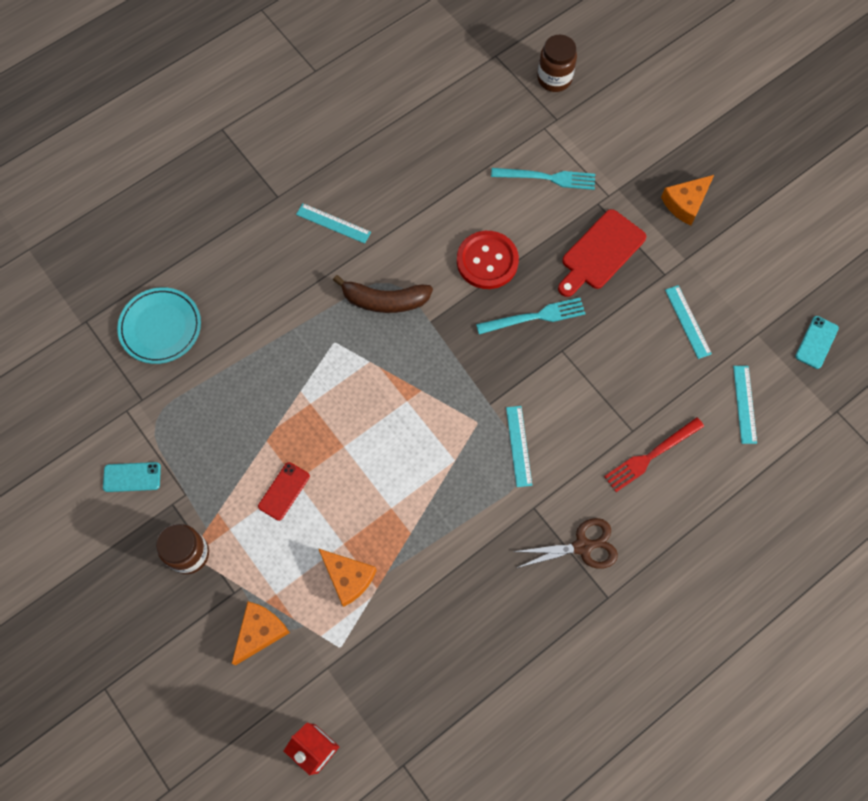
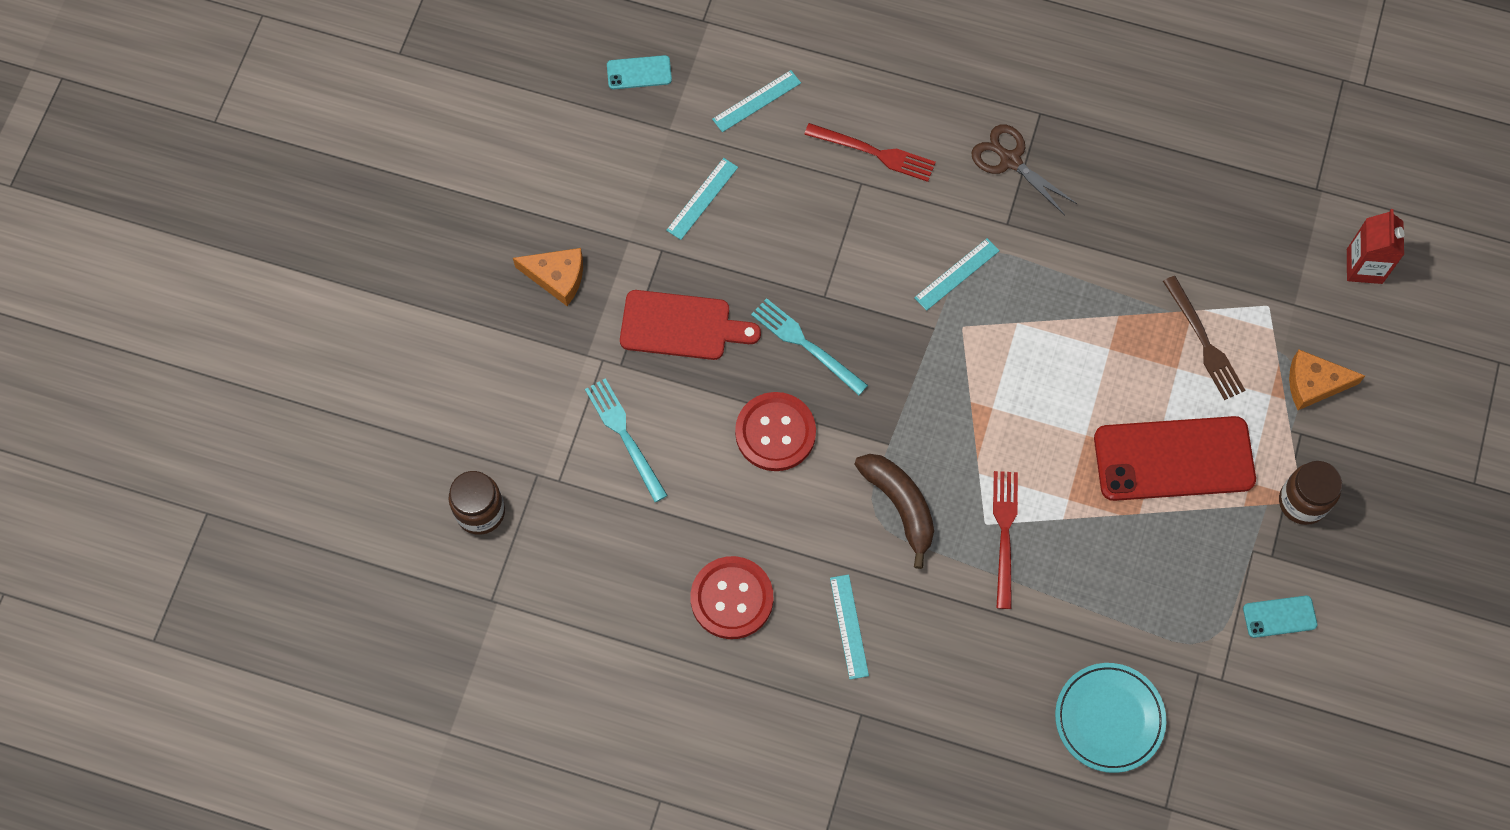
camera: 125 degrees left, 0 degrees up
(132, 477) = (1279, 616): turquoise phone -> turquoise phone turned 60 degrees counterclockwise
(284, 491) = (1174, 459): red phone -> red phone, size x2.27
(319, 349) = (1004, 533): none -> red fork
(348, 577) = (1204, 342): orange cheese -> brown fork
(400, 173) = (732, 598): none -> red button

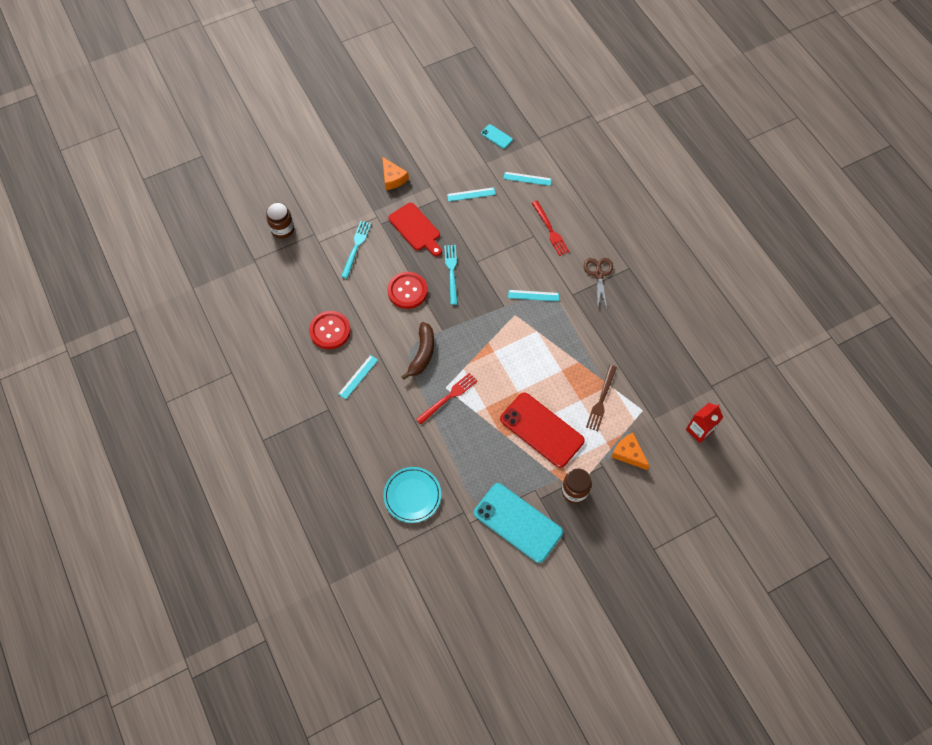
camera: 45 degrees right, 5 degrees down
(1279, 616) = (518, 522): turquoise phone -> turquoise phone, size x2.27

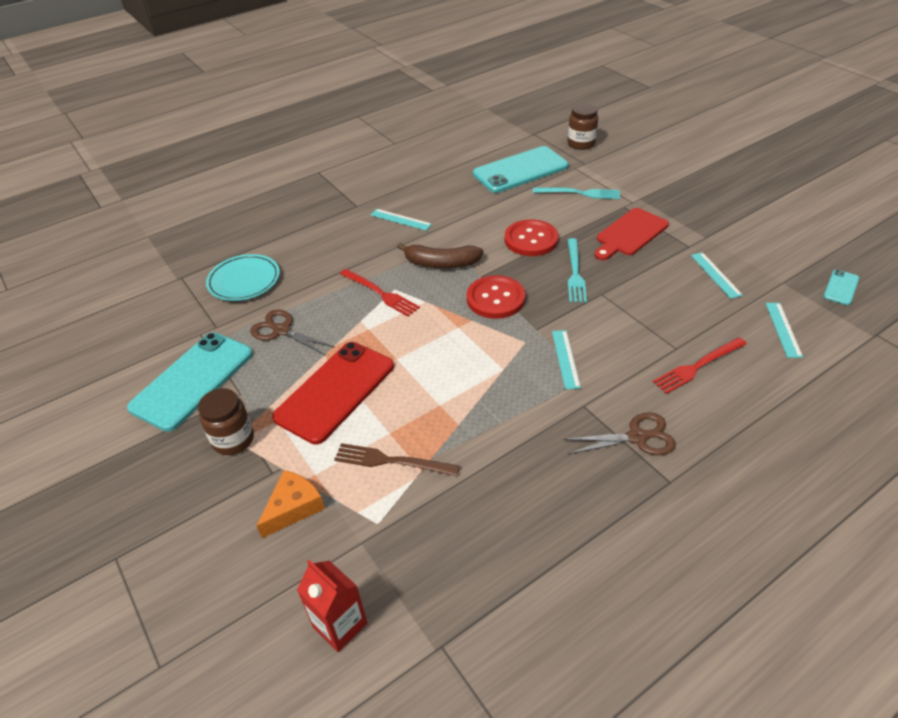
camera: 85 degrees right, 20 degrees down
(310, 280) = (520, 170): none -> turquoise phone
(330, 331) = (458, 192): red button -> red button (495, 299)
(393, 178) = (699, 205): orange cheese -> none
(451, 272) = (575, 272): turquoise fork -> turquoise fork turned 105 degrees clockwise
(477, 465) = (281, 331): none -> brown scissors

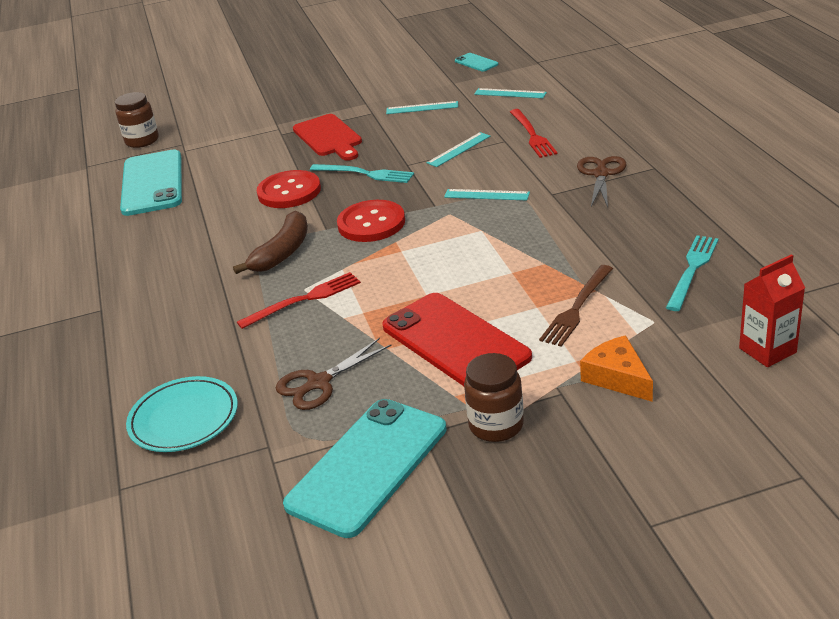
camera: 70 degrees left, 10 degrees down
(193, 380) = (368, 466): turquoise phone -> turquoise phone turned 75 degrees clockwise
(401, 219) = (168, 275): turquoise ruler -> turquoise ruler (458, 149)
(579, 193) = (234, 154): turquoise fork -> turquoise fork (692, 270)

